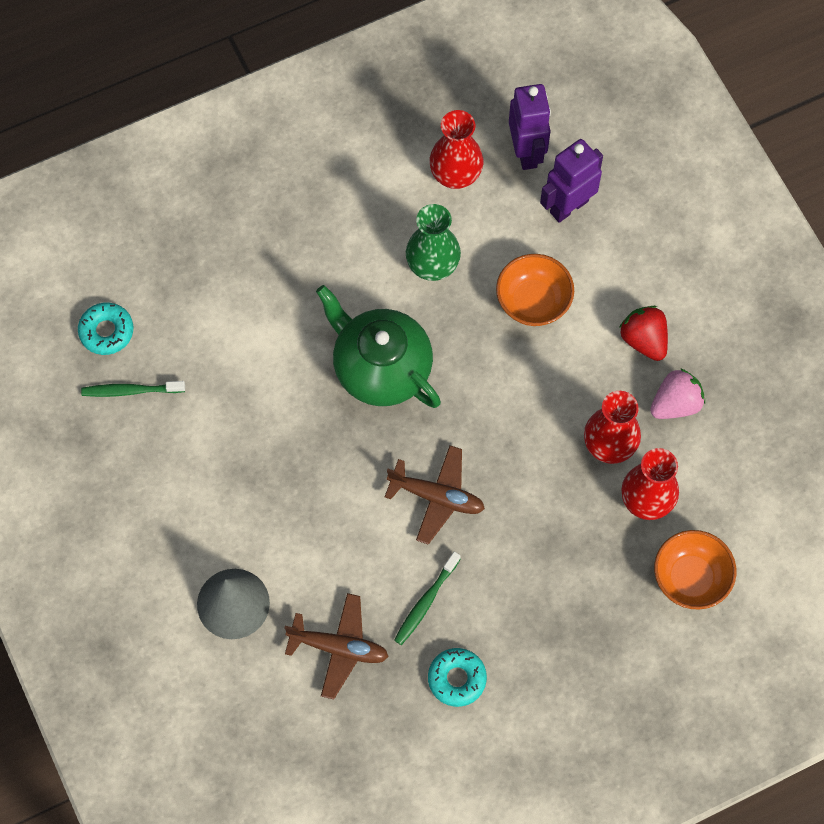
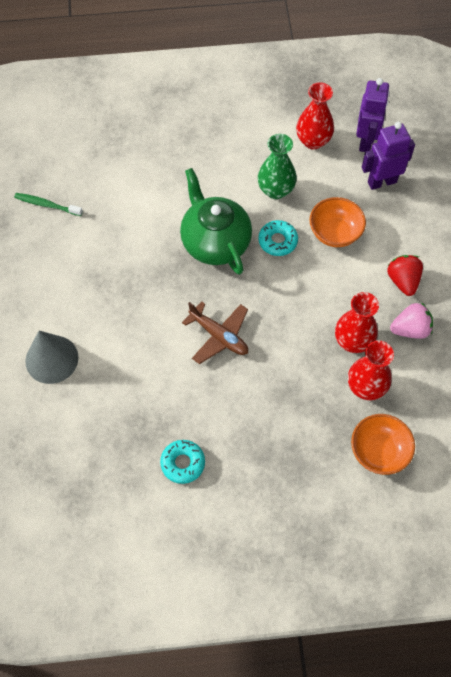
camera: 20 degrees right, 5 degrees down
(106, 331) = (48, 165): turquoise donut -> turquoise donut (277, 241)
(338, 648) = (109, 413): brown plane -> none
(426, 602) = (182, 403): green toothbrush -> none

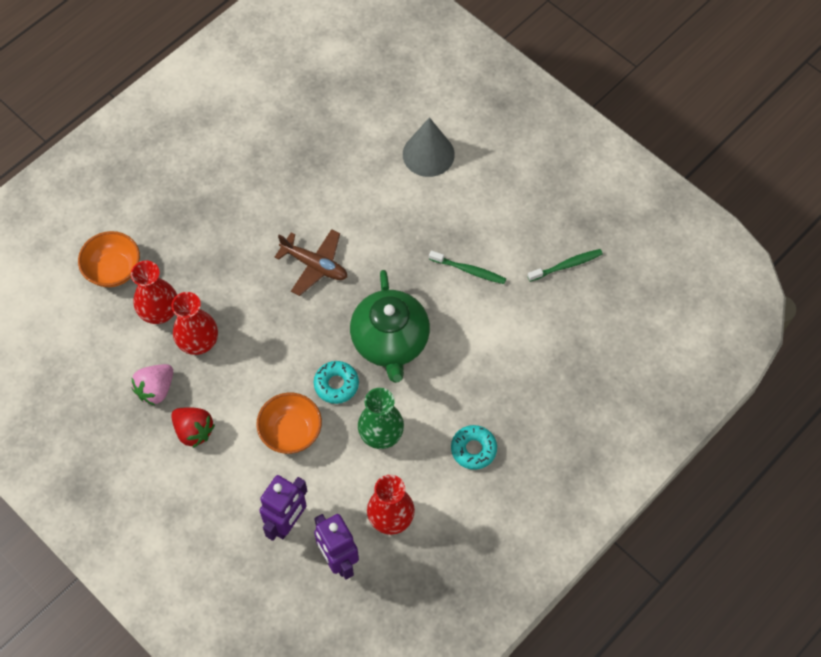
camera: 140 degrees right, 0 degrees up
(114, 250) = (469, 270): none -> green toothbrush
(183, 463) = (259, 157): turquoise donut -> turquoise donut (473, 449)
(215, 242) = (390, 342): green teapot -> green teapot turned 60 degrees clockwise
(219, 336) = (314, 265): brown plane -> brown plane turned 150 degrees counterclockwise

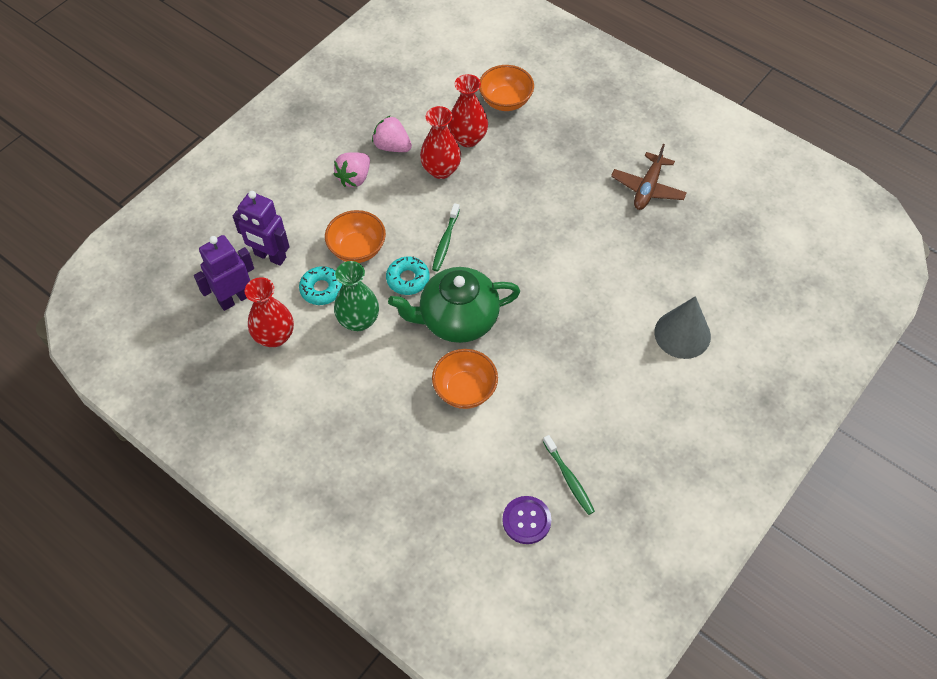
camera: 85 degrees right, 5 degrees down
(194, 431) = (354, 178): red strawberry -> pink strawberry
(314, 265) = (533, 248): brown plane -> brown plane (648, 188)
(469, 270) = (548, 383): green toothbrush -> green toothbrush (445, 241)
(470, 342) = (465, 390): none -> orange bowl
(473, 449) = (347, 401): turquoise donut -> turquoise donut (321, 289)
(604, 304) = (526, 520): none -> purple button

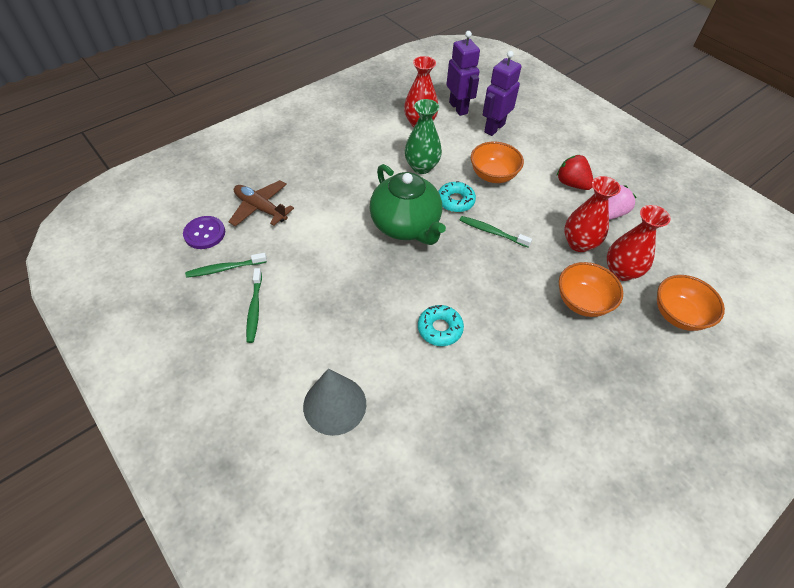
camera: 100 degrees right, 5 degrees down
(321, 289) = (457, 151): turquoise donut -> turquoise donut (440, 329)
(354, 178) = (571, 184): pink strawberry -> red strawberry
(457, 319) = (406, 225): green teapot -> green teapot turned 150 degrees clockwise
(465, 390) = (335, 218): orange bowl -> orange bowl (582, 302)
(609, 431) = (254, 309): none -> green toothbrush
(648, 188) = (543, 429): brown plane -> brown plane (261, 208)

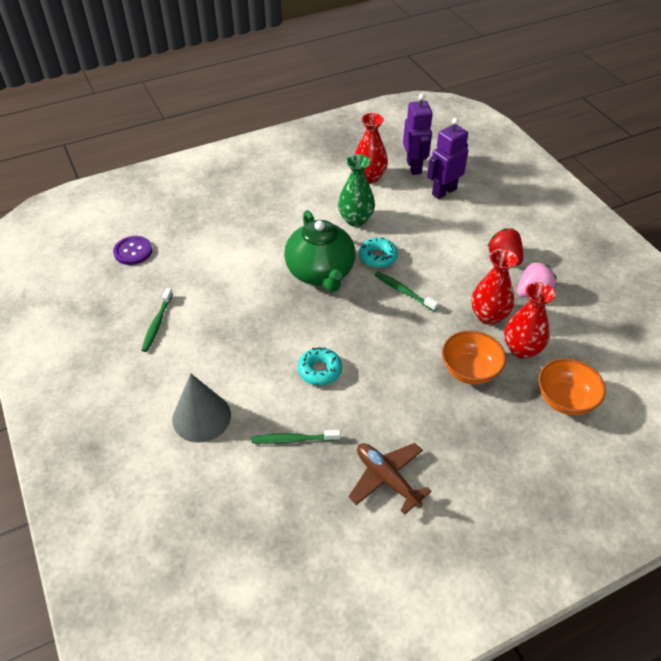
camera: 15 degrees right, 5 degrees down
(225, 268) = (141, 285): green toothbrush -> green toothbrush (293, 439)
(261, 208) = (190, 236): brown plane -> brown plane (387, 479)
(493, 175) = (425, 238): orange bowl -> none

